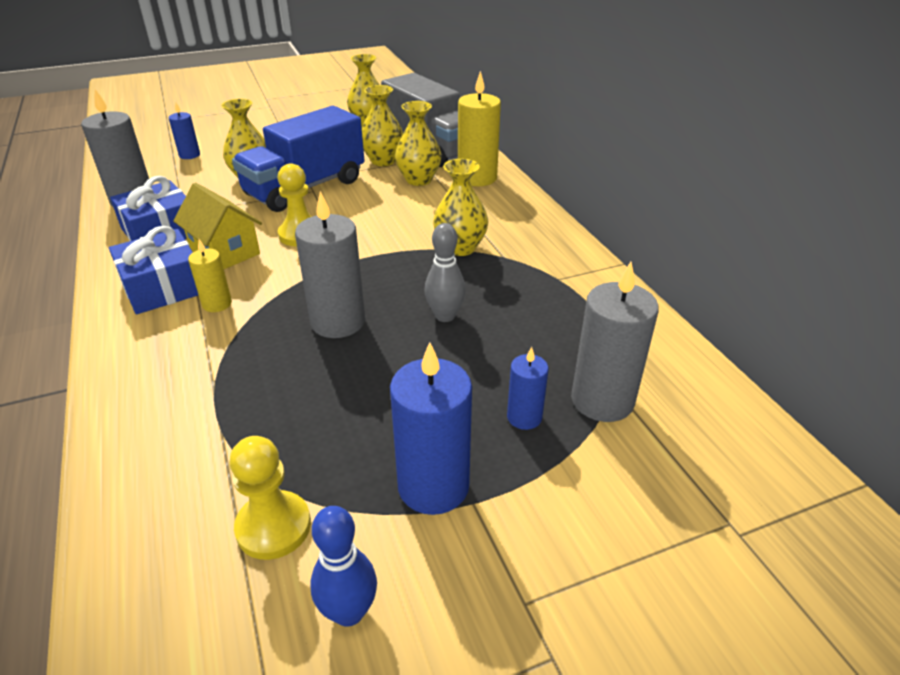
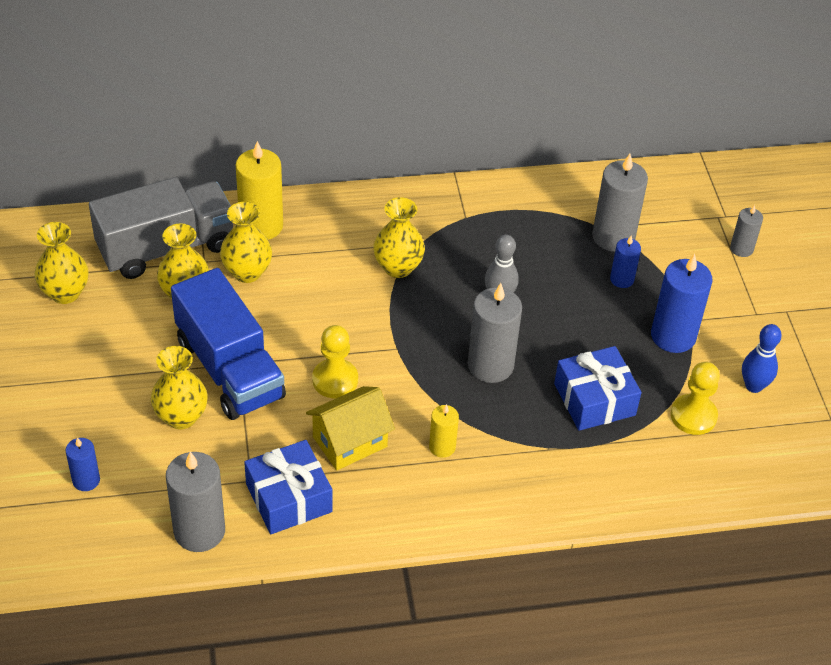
camera: 80 degrees left, 10 degrees up
(163, 287) = (402, 489): blue gift -> blue gift (594, 399)
(674, 566) = (741, 248): none -> grey candle

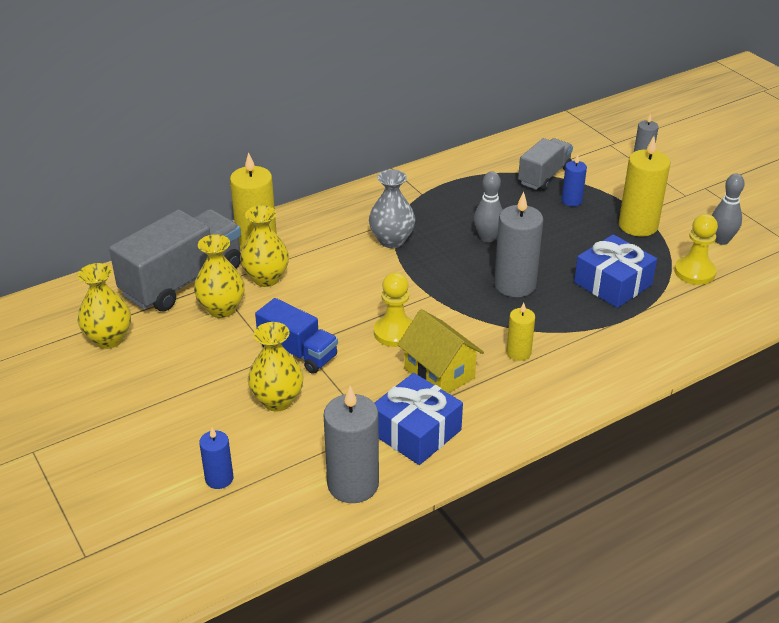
camera: 20 degrees left, 10 degrees down
(230, 369) = (298, 352): blue truck -> blue truck, size x0.60
(350, 442) = (439, 373): yellow house -> yellow house turned 75 degrees counterclockwise
(398, 267) = (392, 240): yellow vase -> grey vase
(613, 237) = (544, 176): grey candle -> grey truck
(673, 336) = (638, 225): blue candle -> yellow candle
(753, 386) = (721, 240): blue bowling pin -> grey bowling pin

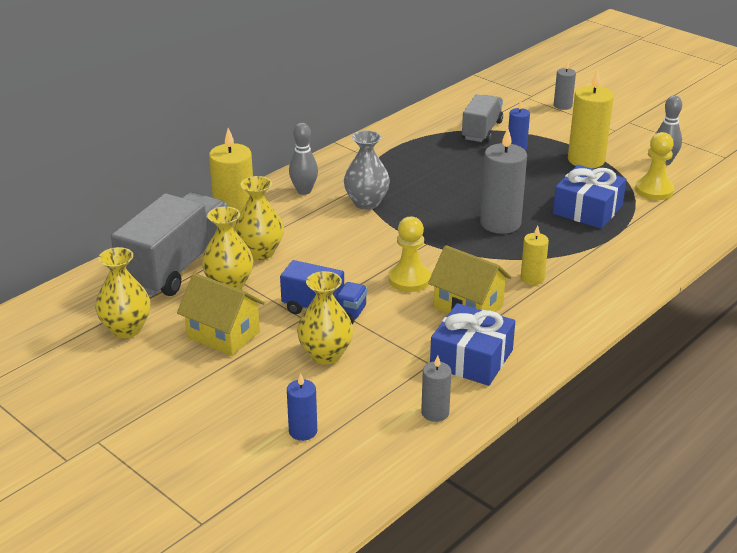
camera: 15 degrees left, 5 degrees down
(192, 361) = (223, 335): none -> yellow house
(353, 484) = (435, 412): grey candle -> grey candle, size x0.55
(487, 238) = (455, 188): grey bowling pin -> grey bowling pin (304, 191)

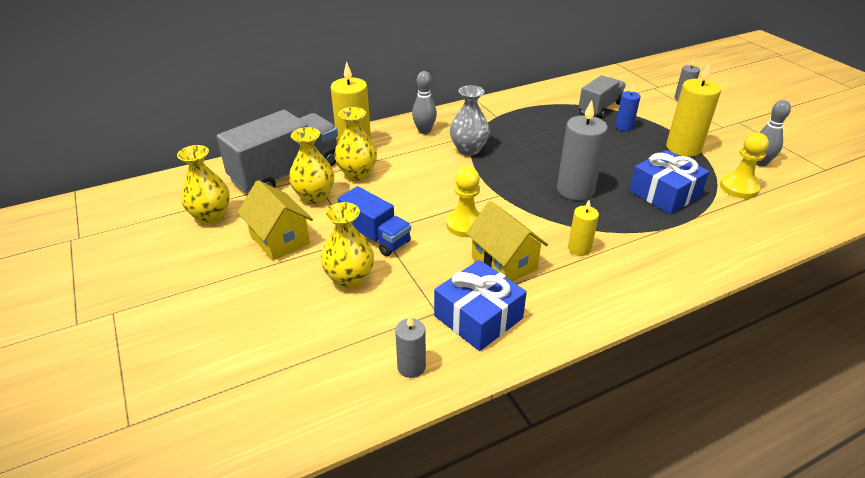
camera: 20 degrees right, 5 degrees up
(303, 431) = (280, 352): blue candle -> none

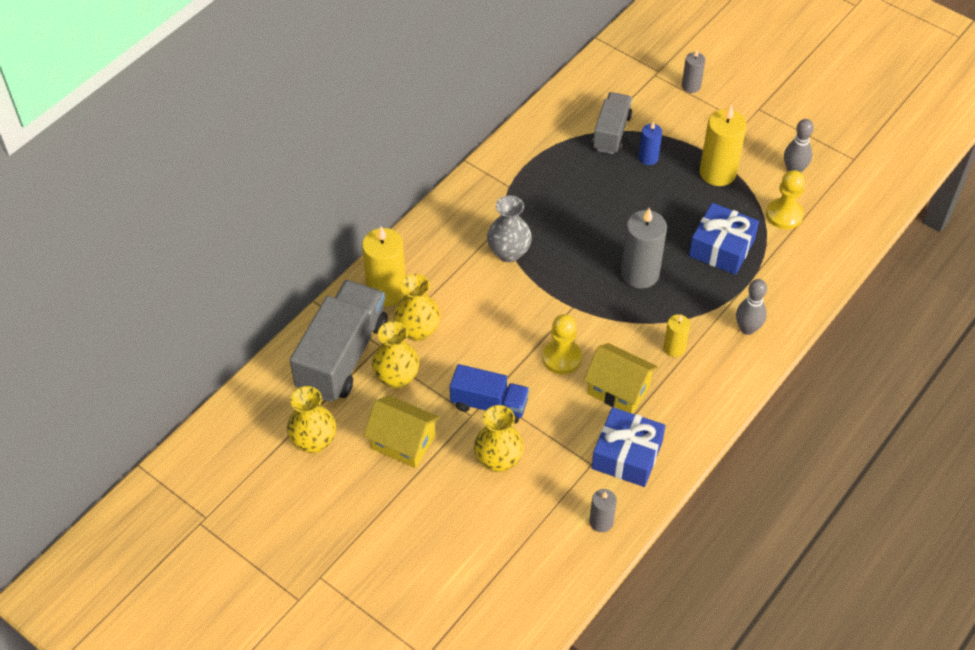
camera: 25 degrees left, 15 degrees up
(424, 131) = (445, 239): grey bowling pin -> grey bowling pin (747, 328)

